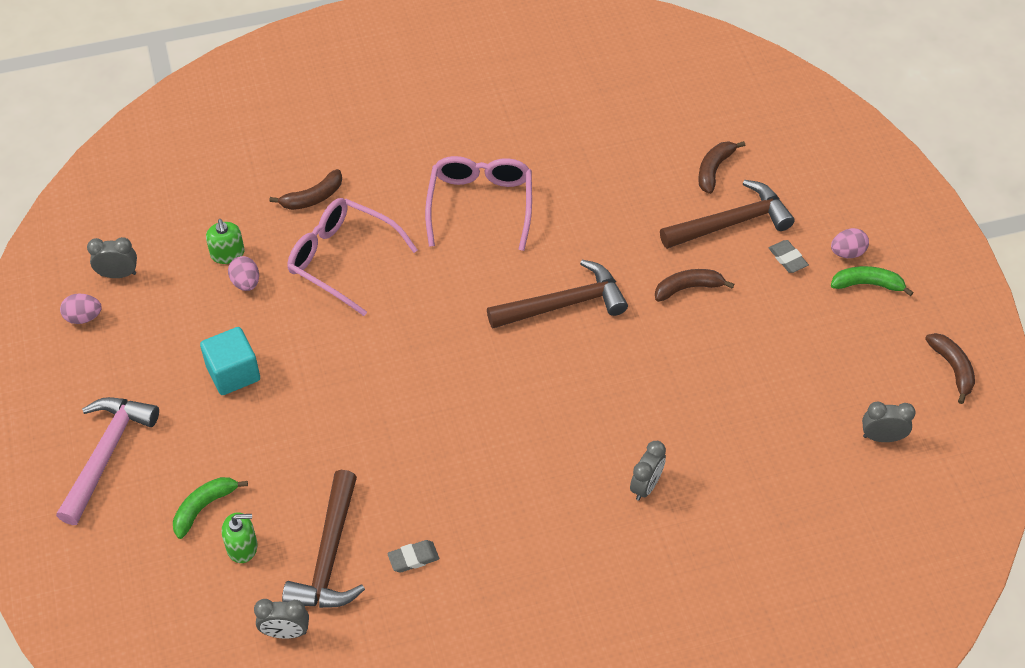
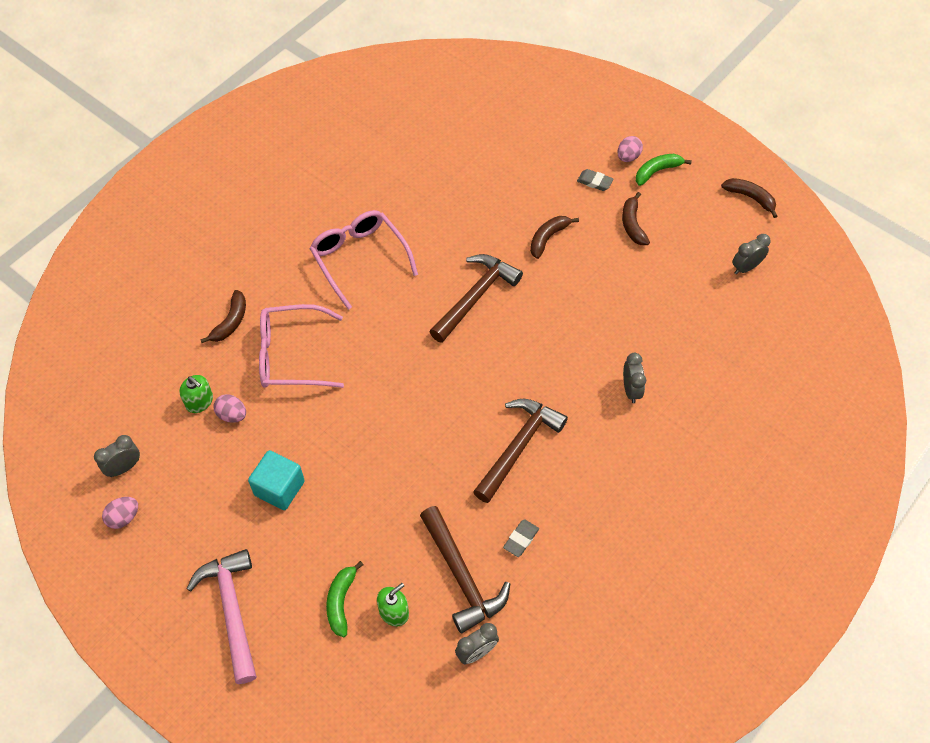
camera: 35 degrees left, 5 degrees up
(714, 169) = (499, 146): brown banana -> brown banana (632, 224)
(731, 223) = (539, 177): brown hammer -> brown hammer (518, 446)

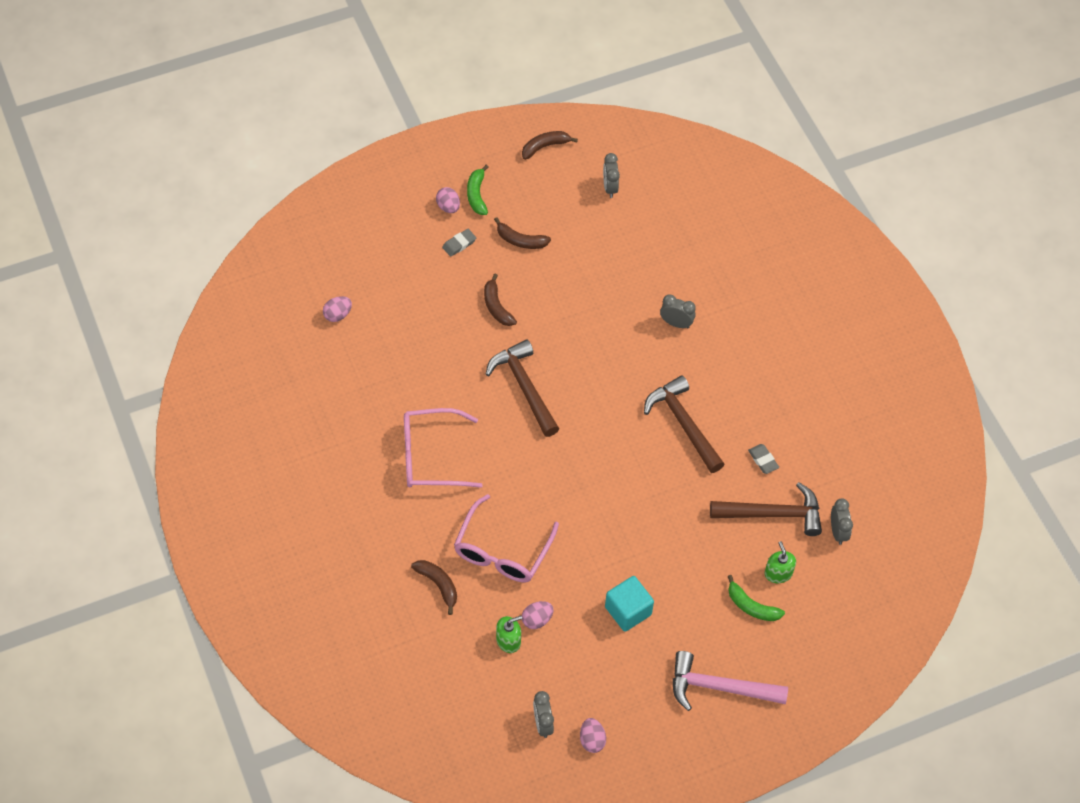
camera: 65 degrees left, 0 degrees up
(461, 132) = (338, 315): none -> pink egg

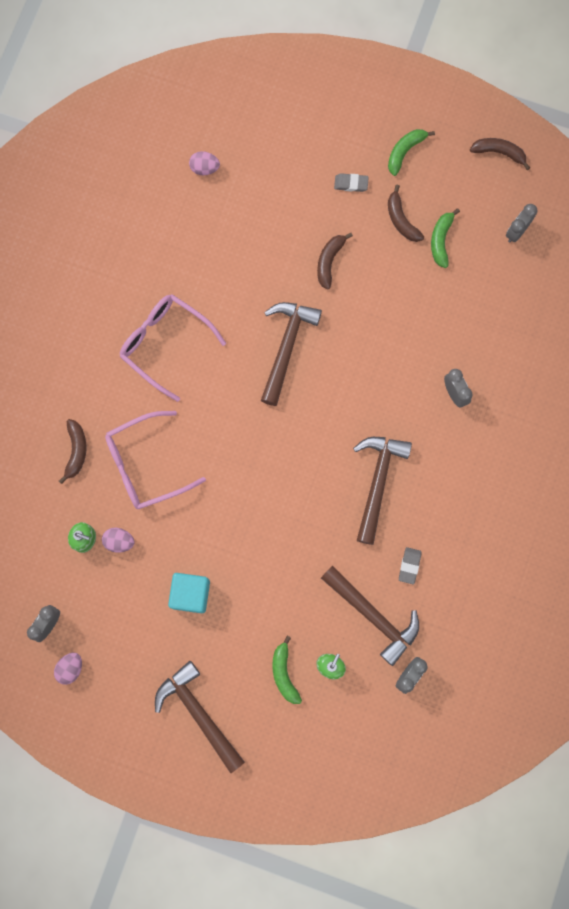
camera: 45 degrees right, 20 degrees up
(448, 207) = (372, 144): pink egg -> none
(563, 232) = (441, 240): none -> green banana
(719, 687) = (198, 713): pink hammer -> brown hammer

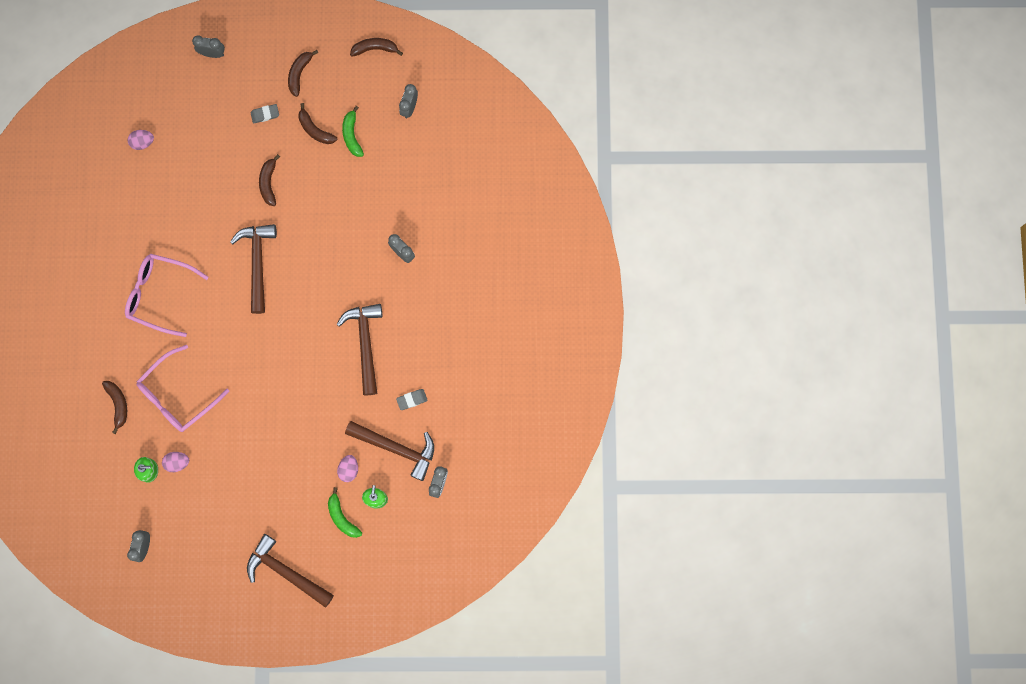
camera: 20 degrees left, 0 degrees up
(70, 668) = (173, 574): pink egg -> pink egg (349, 469)
(190, 594) = (248, 483): turquoise cube -> none
(315, 97) = (212, 53): none -> grey clock
(404, 152) = (299, 74): green banana -> brown banana
(409, 566) = (412, 399): grey eraser -> grey eraser turned 75 degrees clockwise

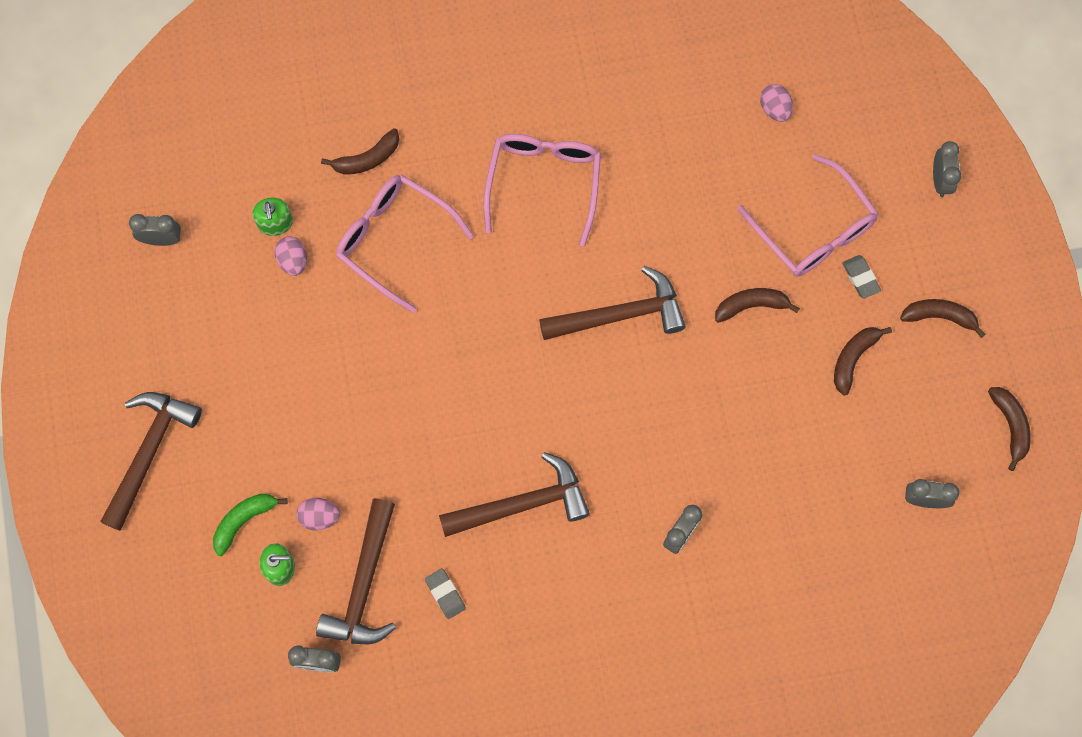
camera: 80 degrees right, 5 degrees down
(228, 135) = (814, 230): none -> pink glasses
(352, 135) = (857, 417): green banana -> none

